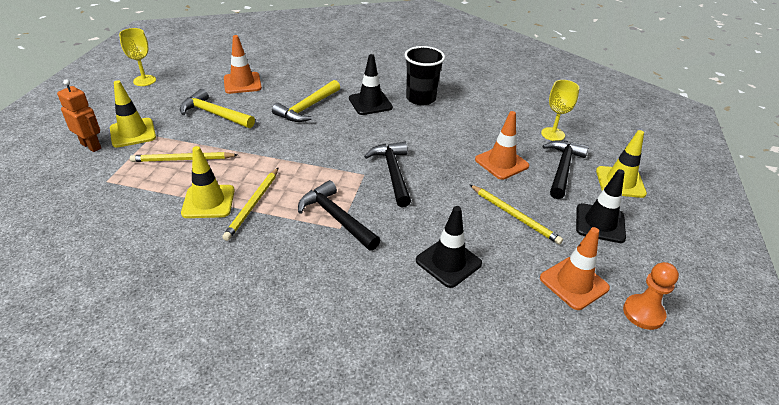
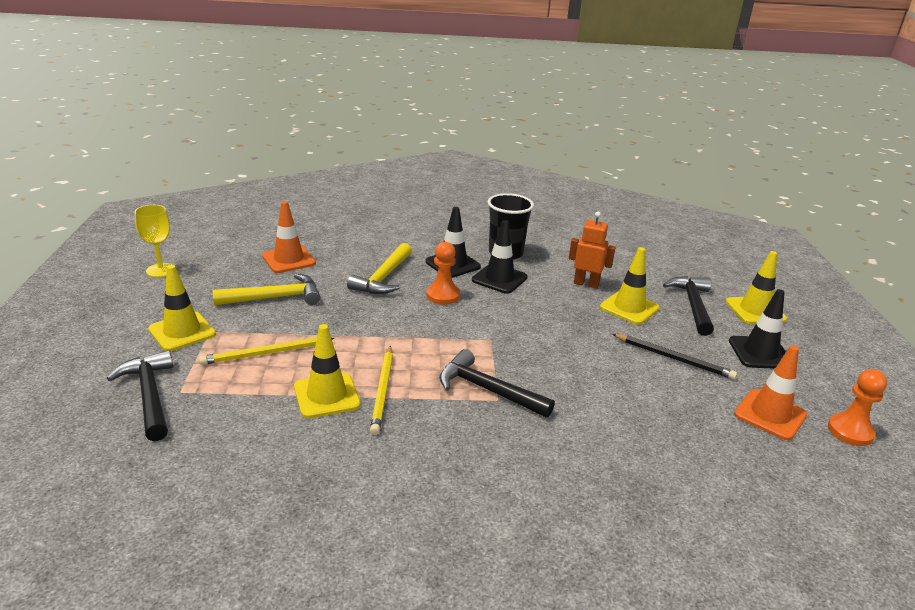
camera: 15 degrees left, 10 degrees down
(91, 146) = (135, 354): orange robot -> orange robot (586, 284)
(214, 114) = (275, 298): yellow hammer -> yellow hammer turned 150 degrees clockwise
(346, 130) = (443, 295): none -> orange pawn
(393, 173) = (522, 334): black hammer -> black hammer (150, 395)
(448, 262) = (635, 416): black traffic cone -> black traffic cone (499, 279)
(501, 163) = (629, 308): orange traffic cone -> yellow traffic cone
(514, 216) = (674, 358): yellow pencil -> black pencil
(553, 134) = (663, 273): yellow goblet -> none

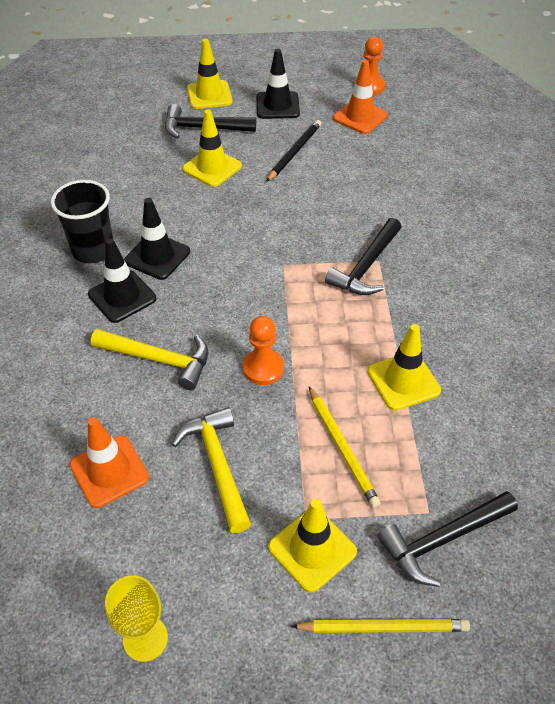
camera: 90 degrees left, 20 degrees up
(383, 391) = (385, 339): yellow pencil -> yellow pencil (383, 627)
(443, 295) = (199, 303): orange pawn -> orange pawn (263, 368)
(586, 284) = (165, 191): orange robot -> none

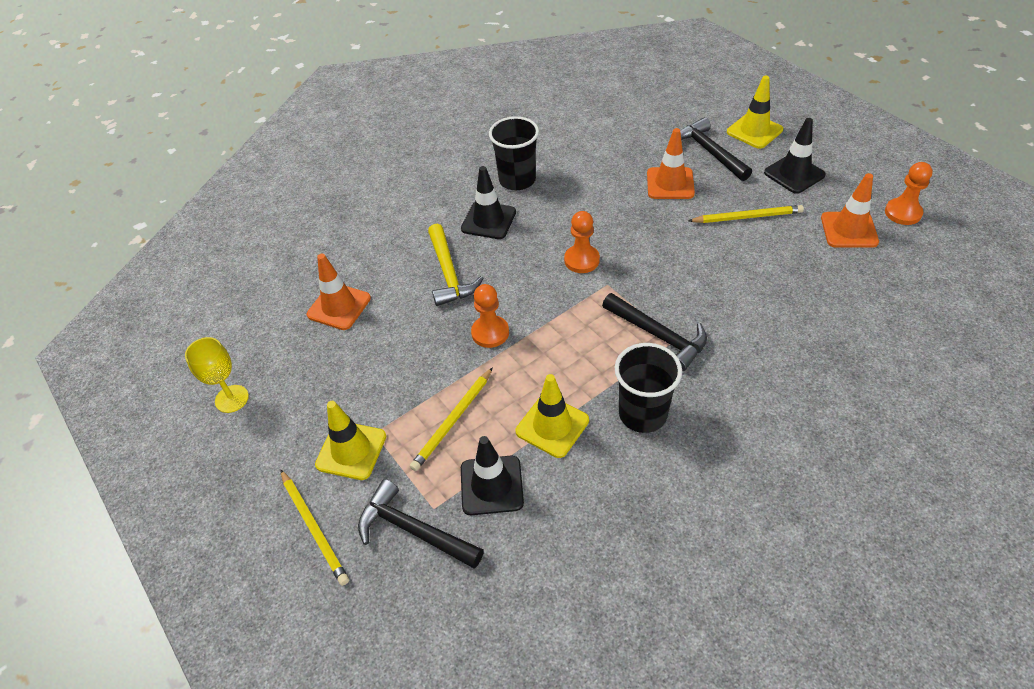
camera: 60 degrees right, 0 degrees up
(157, 256) = (544, 213): black traffic cone -> black traffic cone (491, 485)
(212, 167) = (670, 183): yellow traffic cone -> orange traffic cone
(218, 465) = (383, 358): yellow hammer -> none
(240, 264) = (581, 260): none -> orange pawn
(294, 152) = (747, 217): black pencil -> yellow pencil
(366, 266) = (658, 335): black hammer -> black hammer turned 135 degrees counterclockwise
(435, 319) = (642, 414): none -> black cup

